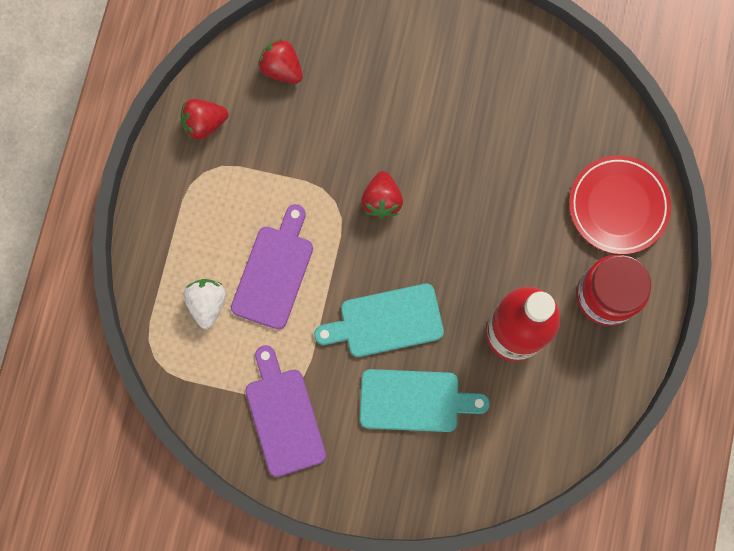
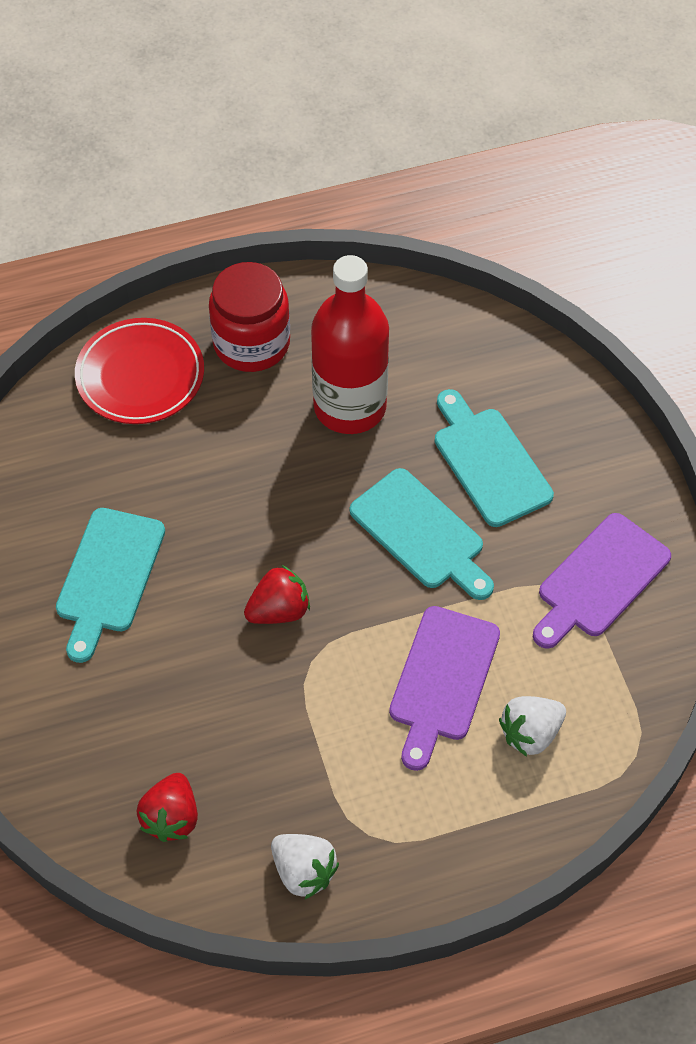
camera: 120 degrees left, 20 degrees down
(204, 124) = (303, 871): red strawberry -> white strawberry
(274, 272) = (442, 680): purple cutting board -> purple cutting board turned 60 degrees counterclockwise
(467, 110) = (108, 576): none -> turquoise cutting board

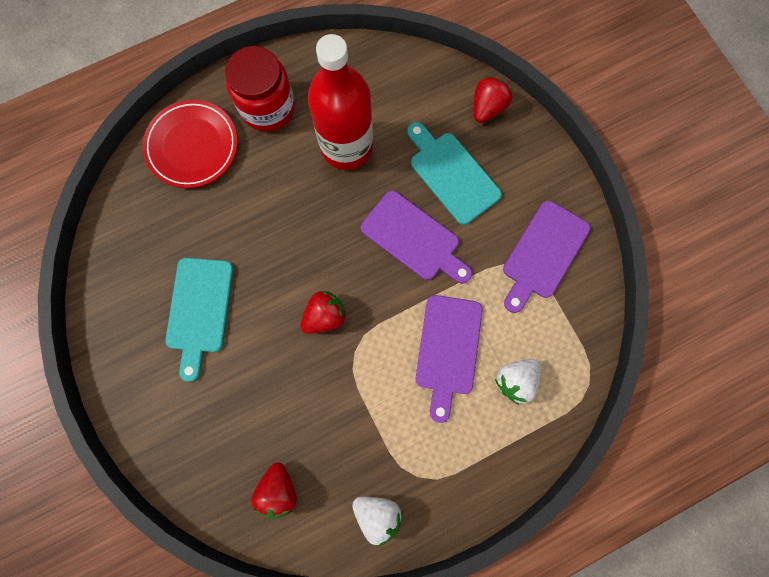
camera: 10 degrees left, 20 degrees up
(421, 533) = (414, 238): turquoise cutting board -> purple cutting board
(554, 387) = (487, 108): none -> red strawberry

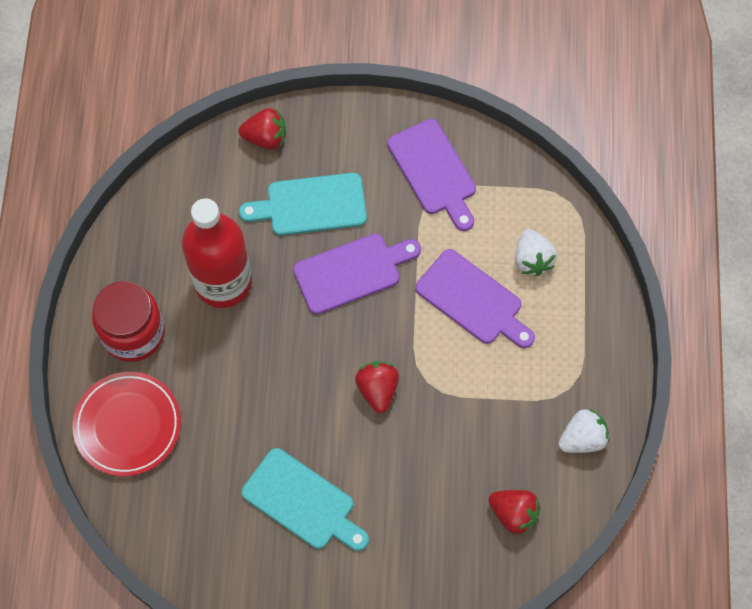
camera: 60 degrees left, 10 degrees down
(487, 108) = (265, 138): red strawberry -> red strawberry turned 120 degrees clockwise

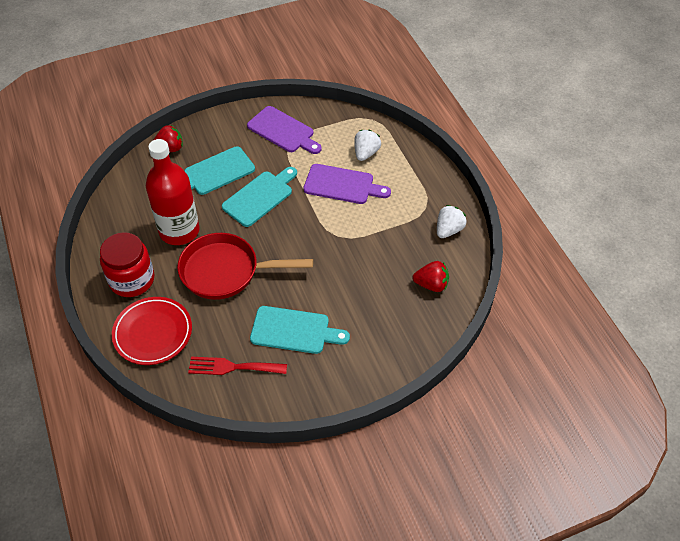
camera: 25 degrees left, 15 degrees down
(204, 520) = (232, 367): none -> red fork
(256, 373) = (226, 271): none -> red pan
(352, 272) = (260, 197): purple cutting board -> turquoise cutting board
(377, 389) = (309, 251): red strawberry -> none
(532, 259) = (366, 153): white strawberry -> white strawberry turned 120 degrees counterclockwise

